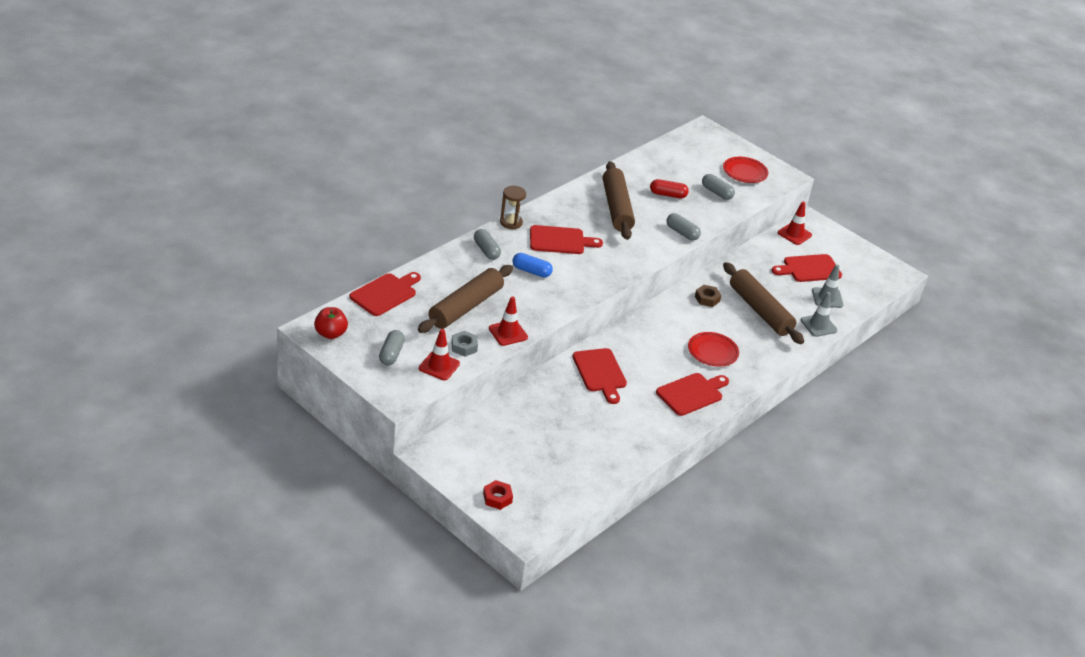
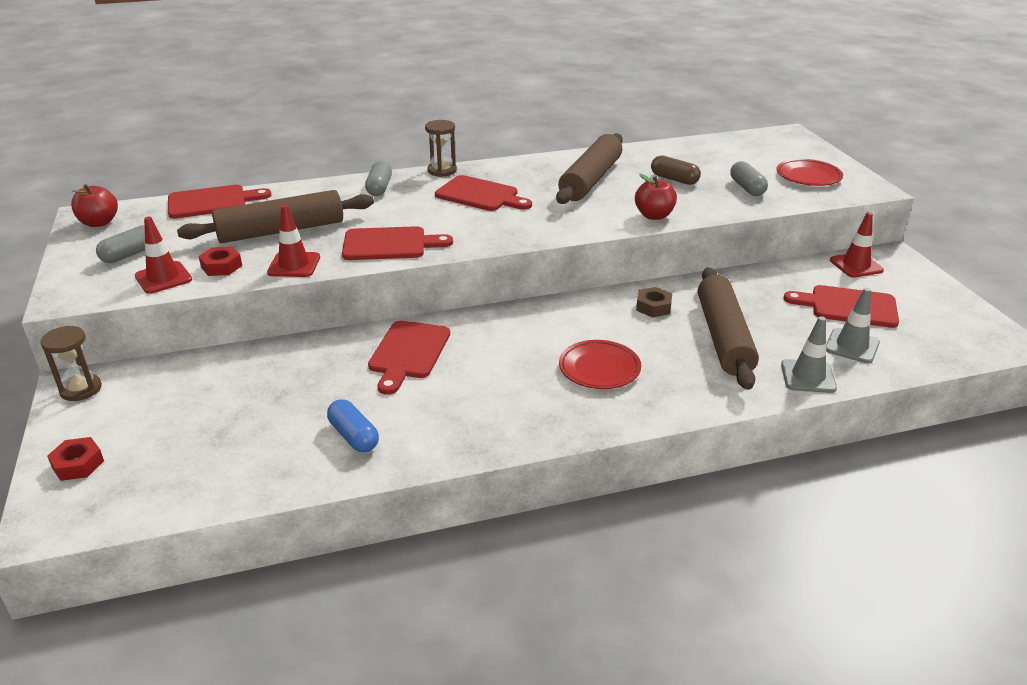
camera: 35 degrees right, 5 degrees down
(436, 456) = (81, 389): none -> brown hourglass
(464, 347) = (221, 266): grey nut -> red nut
(531, 271) = (407, 215): blue capsule -> blue capsule (354, 436)
(668, 195) = (674, 179): red capsule -> brown capsule
(682, 233) = (654, 216): grey capsule -> red apple
(691, 393) = (512, 412): red cutting board -> red cutting board (389, 244)

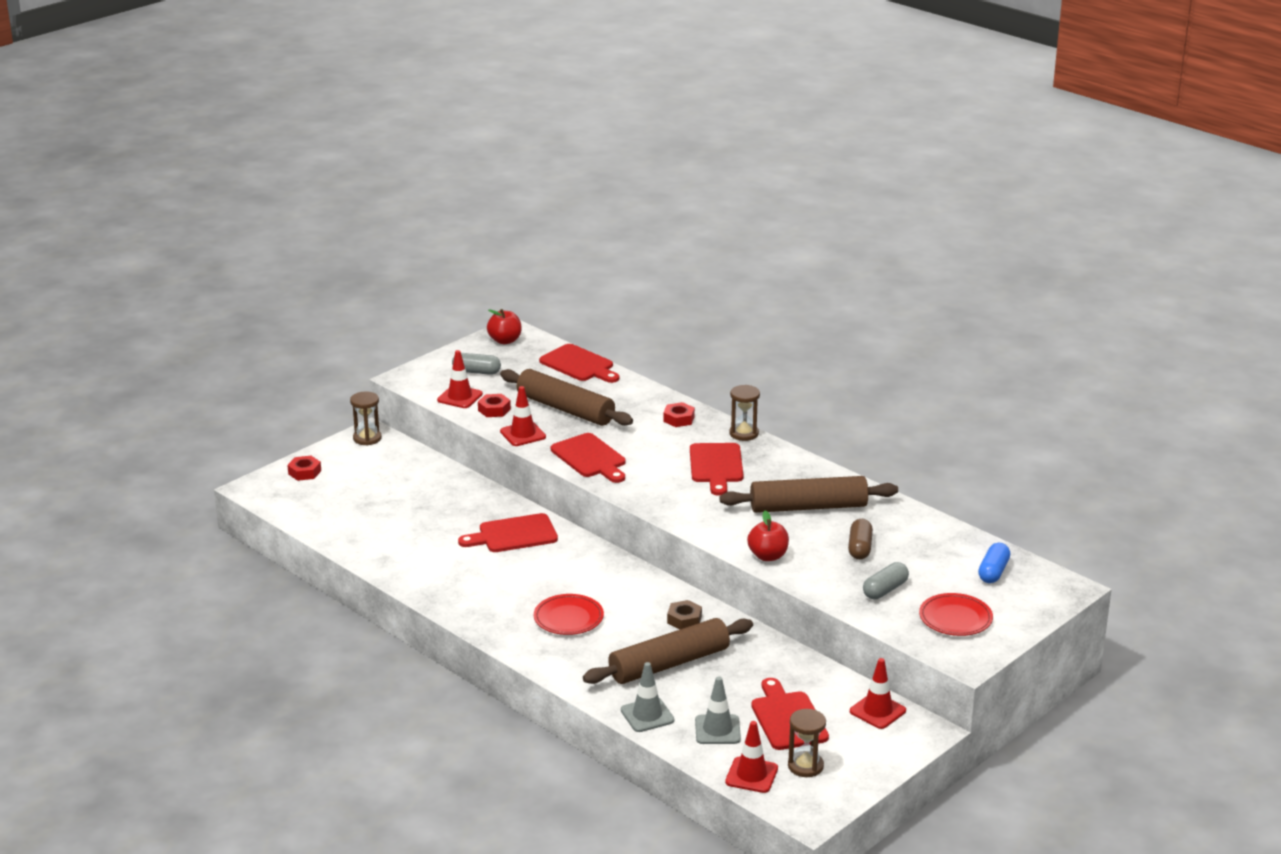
camera: 60 degrees right, 5 degrees down
(354, 436) = (405, 549): blue capsule -> blue capsule (993, 572)
(379, 188) = (679, 419): grey capsule -> red nut
(929, 321) = (805, 766): none -> brown hourglass
(935, 351) = (751, 775): none -> red traffic cone

